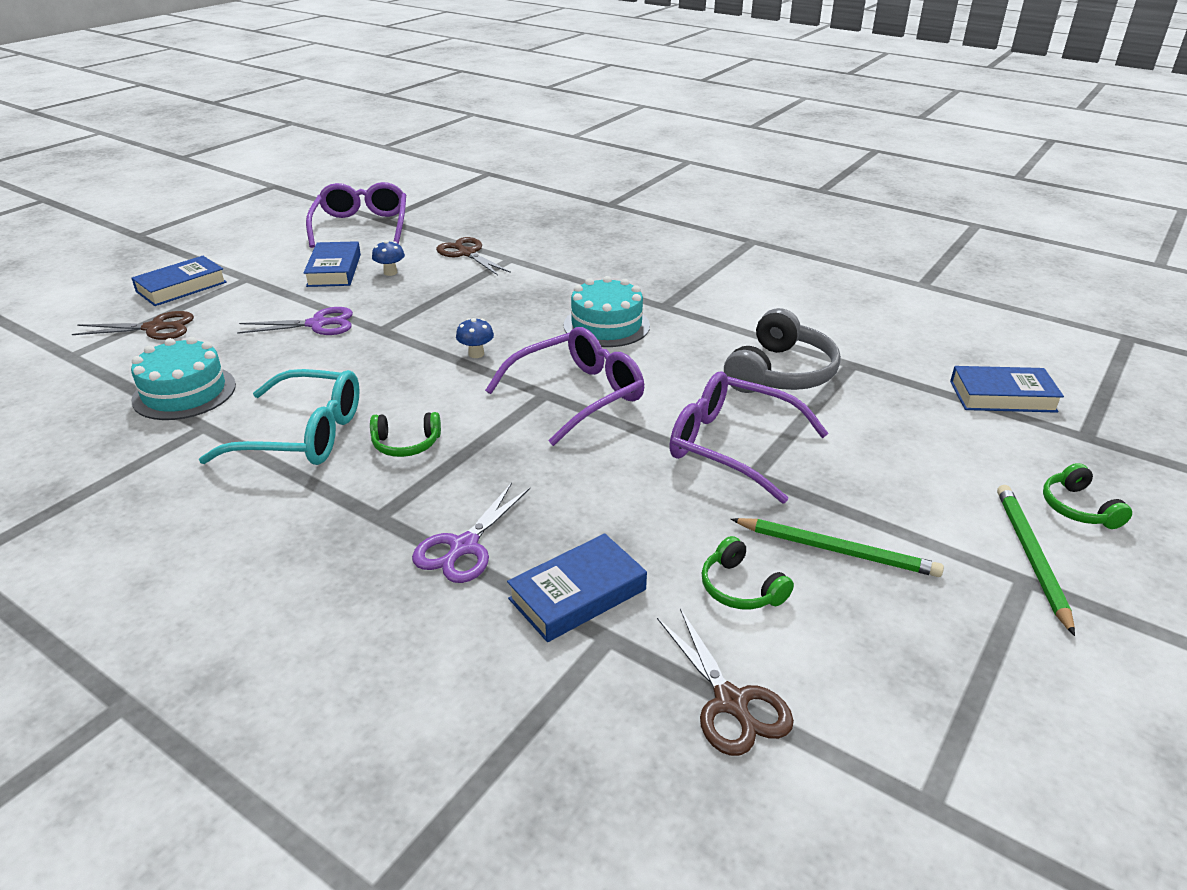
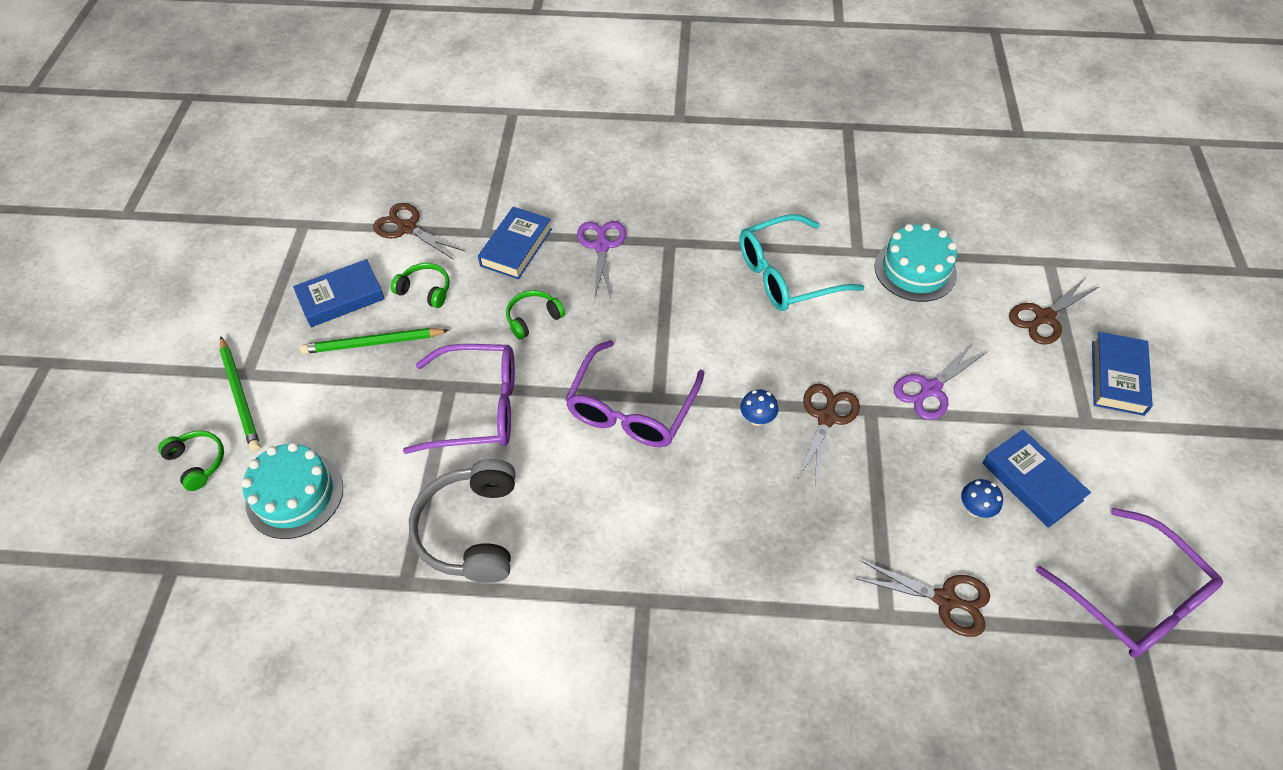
camera: 150 degrees right, 20 degrees up
(406, 444) = (711, 299): green headphones -> green headphones (533, 318)
(421, 337) = (826, 418): none -> brown scissors
(606, 325) = (677, 527): turquoise cake -> turquoise cake (295, 495)
(1002, 396) = (247, 598): blue book -> blue book (341, 297)

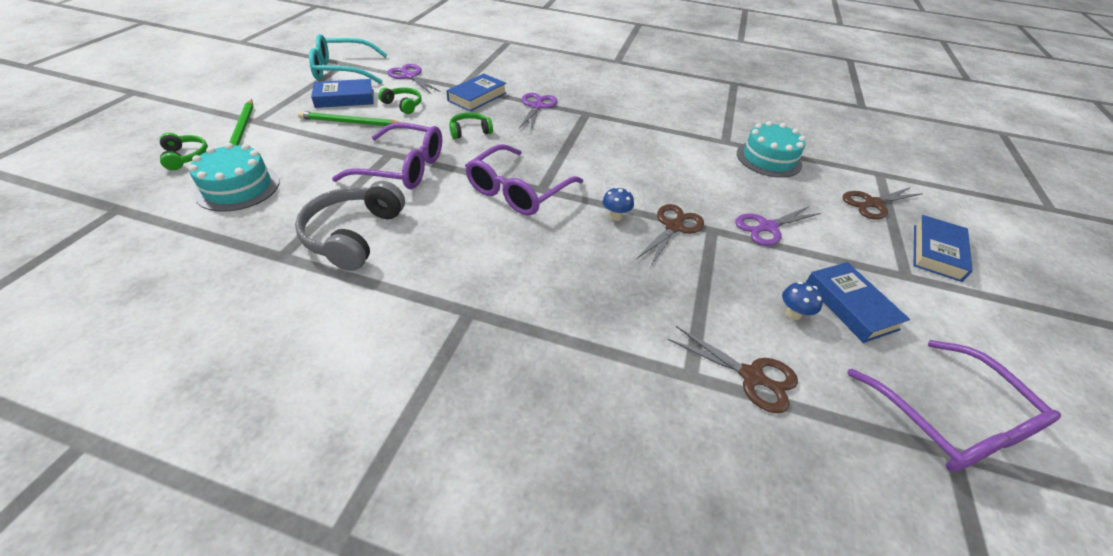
camera: 10 degrees right, 10 degrees down
(407, 228) = (410, 76): brown scissors -> purple scissors
(785, 275) = (666, 143): turquoise glasses -> turquoise glasses (342, 70)

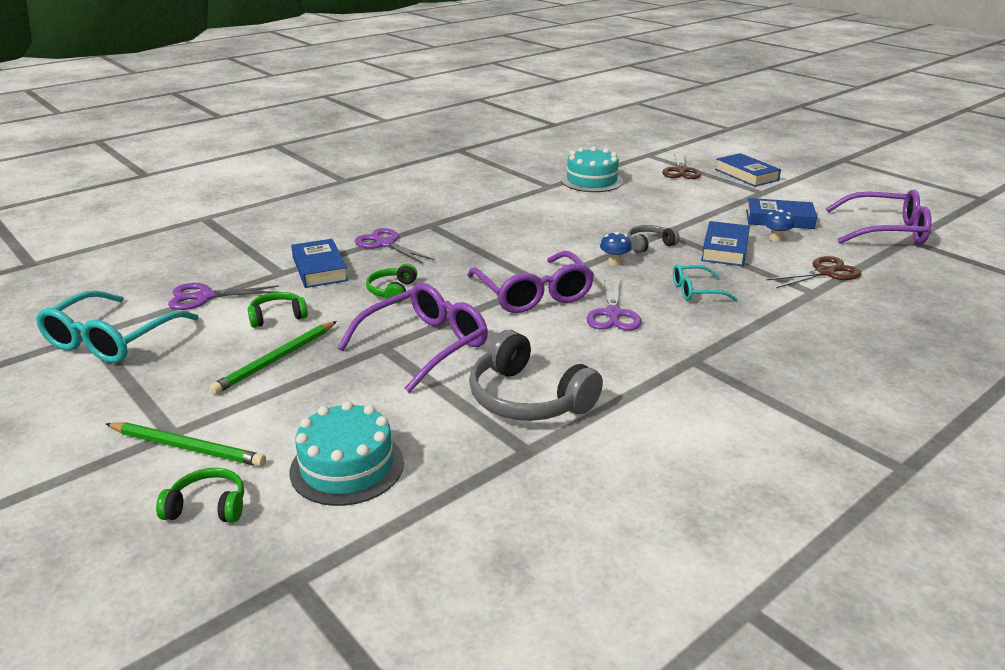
camera: 55 degrees left, 15 degrees down
(345, 98) = (201, 353): blue book -> blue book (724, 249)
(607, 280) = (695, 291): none -> turquoise glasses
(673, 227) = (649, 245): brown scissors -> grey headphones
(767, 227) = (678, 213): purple scissors -> purple scissors (613, 314)

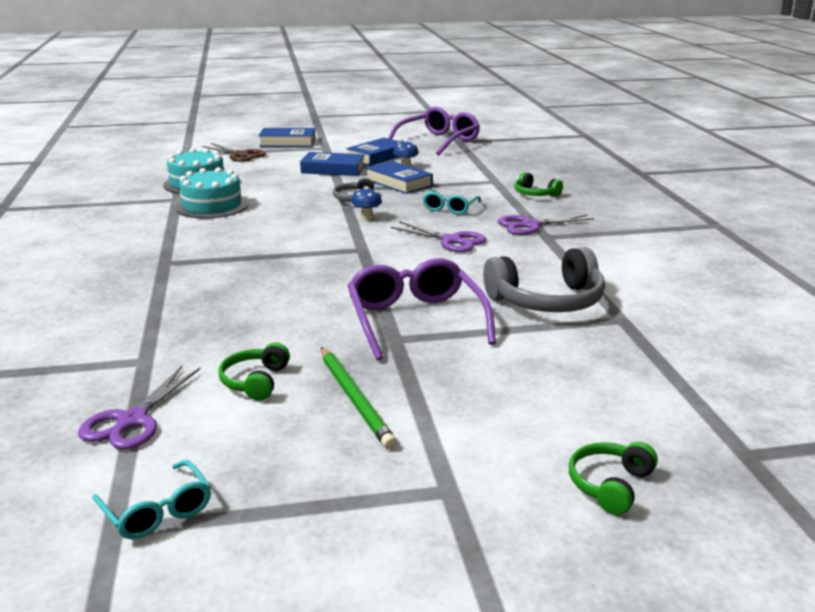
camera: 60 degrees left, 5 degrees down
(110, 340) = (157, 512): turquoise glasses -> turquoise glasses, size x0.54
(187, 447) = (488, 483): green pencil -> none
(320, 269) = (173, 337): blue book -> blue book (333, 169)
(347, 466) = (591, 398): turquoise cake -> turquoise cake (212, 206)
(385, 244) = (171, 292): purple scissors -> purple scissors (530, 225)
(392, 291) = (285, 311): green headphones -> green headphones (535, 194)
(534, 295) = (380, 257): purple glasses -> none
(824, 273) = (473, 171): brown scissors -> none

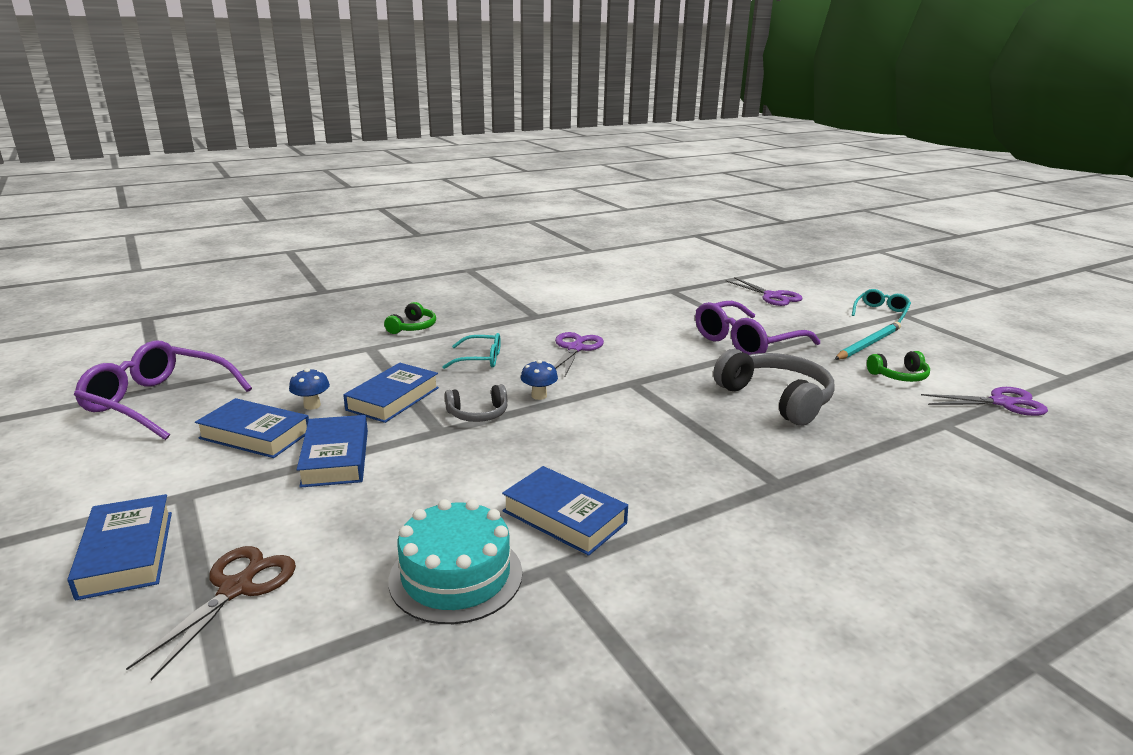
camera: 110 degrees left, 0 degrees up
(157, 512) = (1038, 371): turquoise glasses -> turquoise glasses (881, 312)
(212, 206) = (564, 517): turquoise cake -> blue book
(355, 399) = (868, 344): green pencil -> turquoise pencil
(530, 225) = (511, 323): purple scissors -> purple scissors (772, 296)
(547, 301) = (666, 309): grey headphones -> grey headphones (776, 399)
(610, 485) = (846, 288): green headphones -> none

